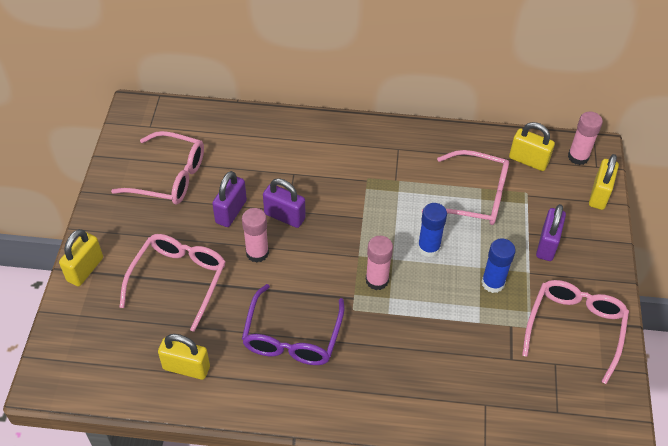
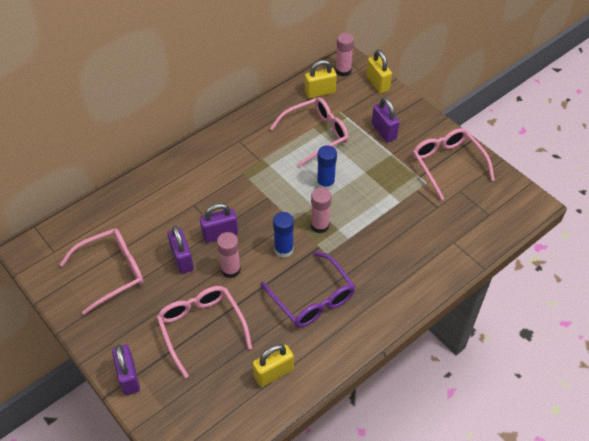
camera: 45 degrees left, 0 degrees up
(85, 269) = (129, 377): yellow padlock -> purple padlock
(493, 283) = (381, 175): blue glue stick -> blue glue stick (283, 249)

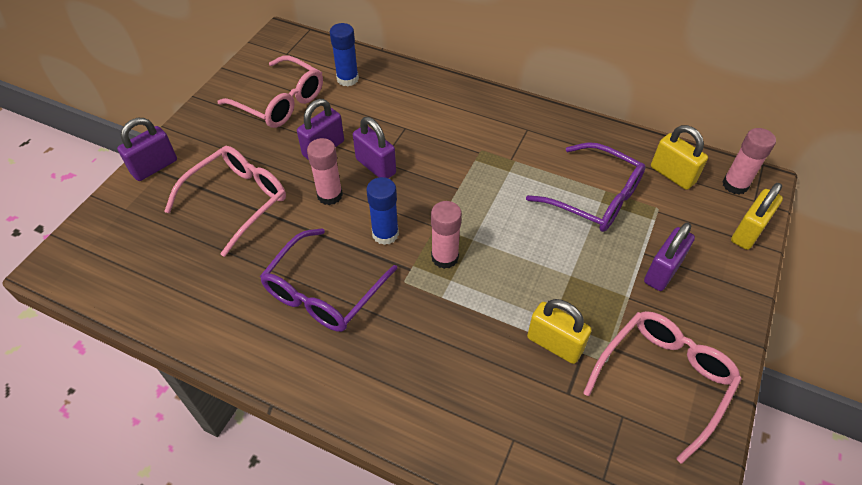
camera: 65 degrees right, 0 degrees up
(273, 373) = (197, 292): yellow padlock -> yellow padlock (554, 344)
(316, 135) = (594, 197): pink glasses -> purple glasses
(325, 183) = (518, 238): blue glue stick -> blue glue stick (347, 79)

